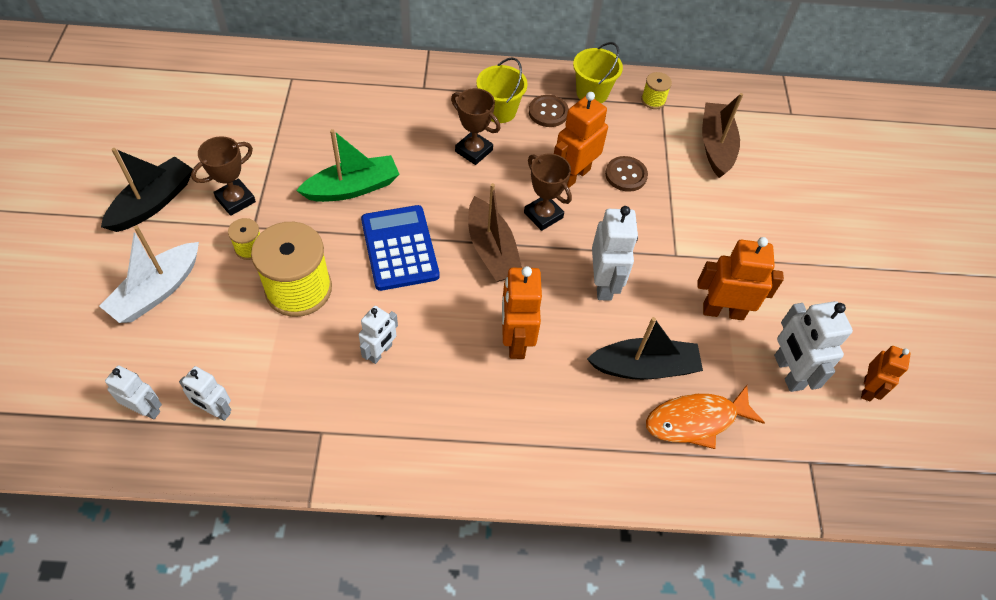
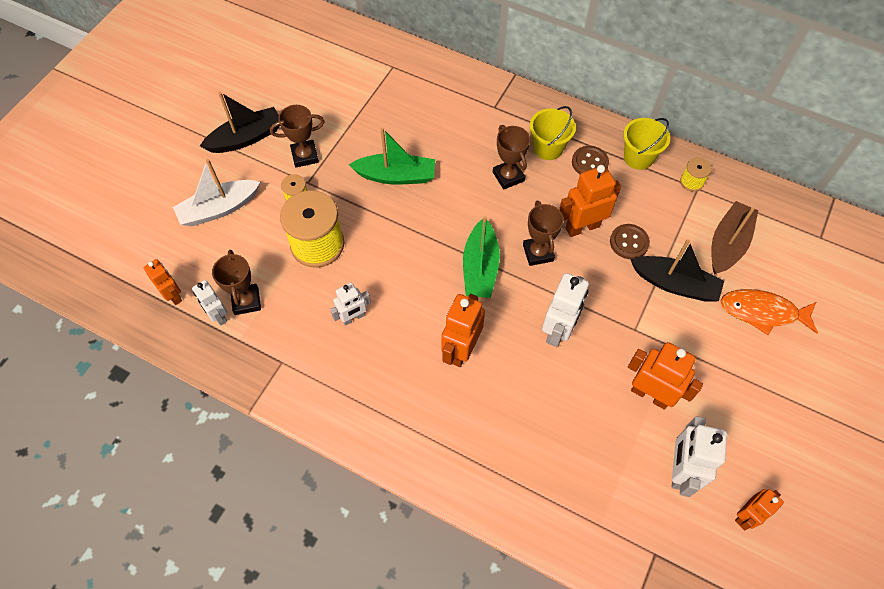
camera: 30 degrees right, 5 degrees up
(146, 409) = (173, 295): white robot -> orange robot
(243, 381) = (246, 301): none -> brown trophy
(399, 248) = (408, 239): blue calculator -> none
(492, 250) = (480, 267): brown boat -> green boat
(644, 367) = (555, 414): black boat -> black boat (675, 284)
(696, 420) = (575, 476): orange fish -> orange fish (762, 312)

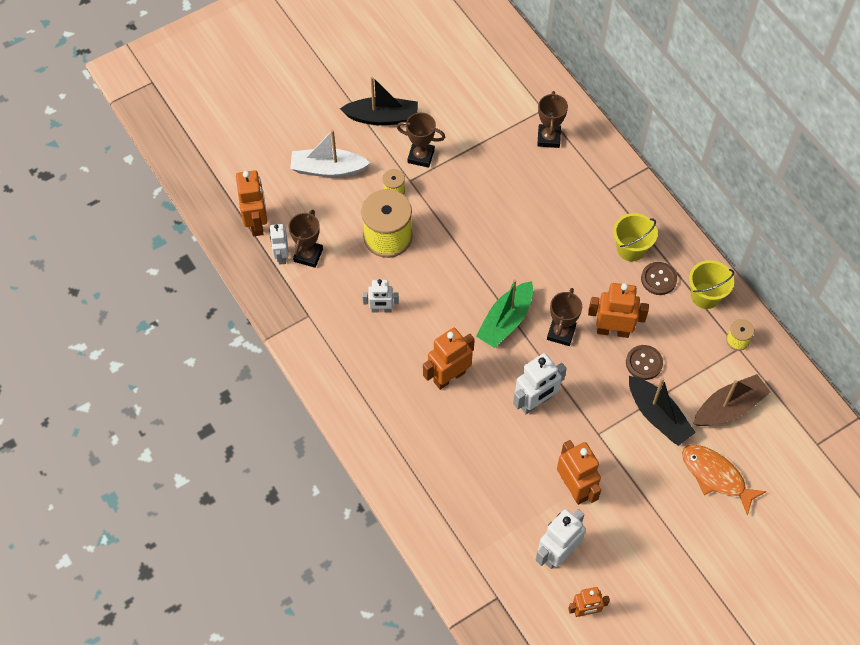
camera: 30 degrees right, 0 degrees up
(173, 295) = (257, 223): orange robot -> orange robot, size x1.58
(396, 176) = (485, 210): green boat -> none
(508, 176) = (579, 257): brown trophy -> brown trophy (548, 138)

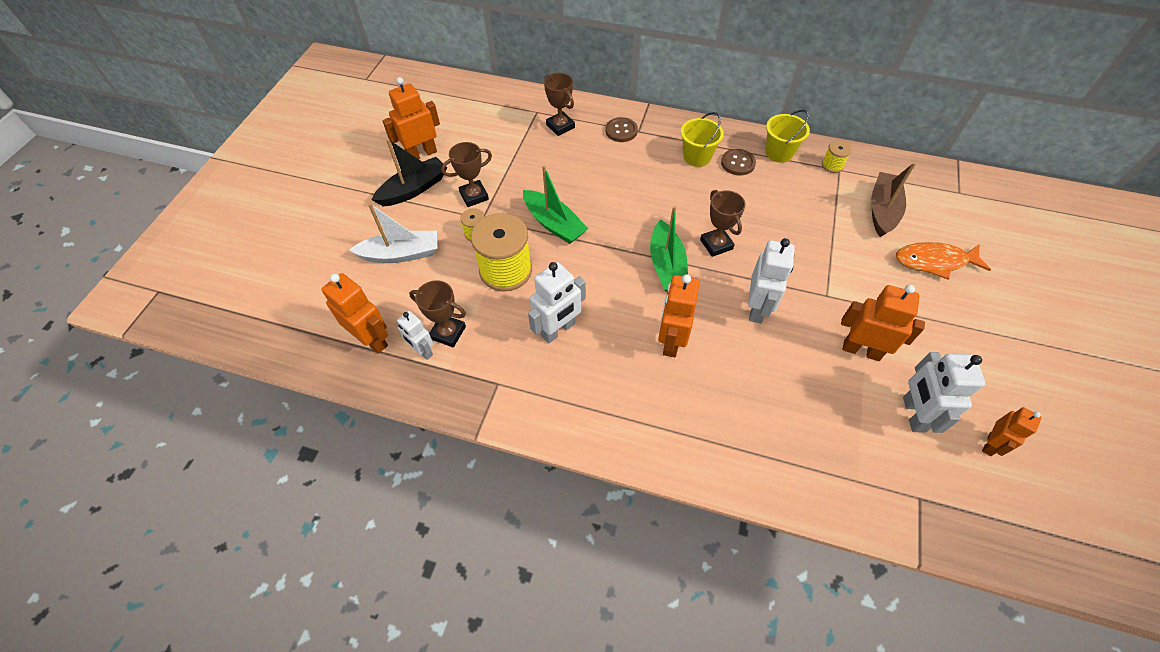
camera: 40 degrees left, 5 degrees down
(308, 255) = (448, 333): brown trophy -> brown trophy turned 45 degrees counterclockwise
(328, 169) = (401, 254): white boat -> white boat turned 150 degrees counterclockwise
(381, 309) = (558, 330): white robot -> white robot, size x1.58
(457, 225) = (554, 224): none -> green boat
(613, 330) = (749, 216): orange robot -> orange robot (422, 154)
(644, 363) = (795, 223): brown button -> brown button (621, 131)
(658, 416) = (848, 251): black boat -> none

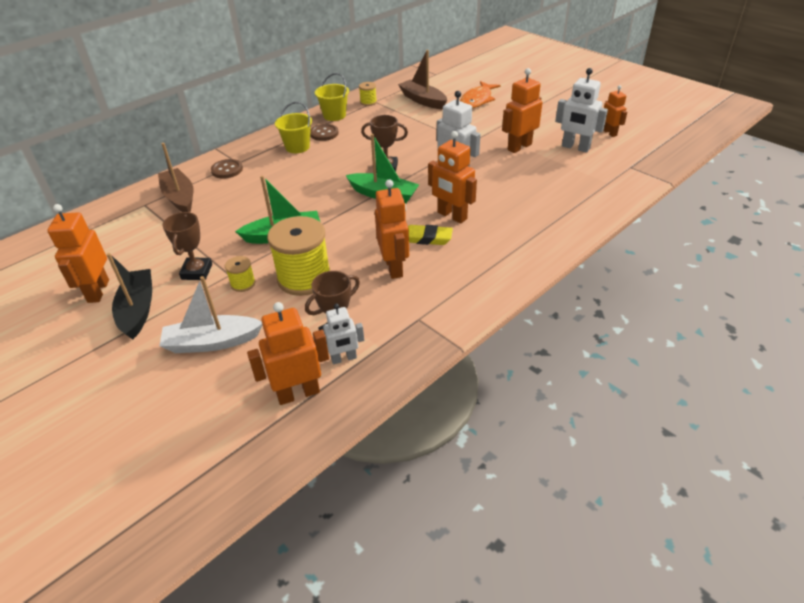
camera: 60 degrees left, 15 degrees down
(401, 254) = (212, 342): white boat -> white boat turned 120 degrees counterclockwise
(558, 330) = (394, 267): white robot -> orange robot
(560, 126) = (179, 197): brown trophy -> brown boat
(619, 336) = (426, 238): none -> yellow eraser

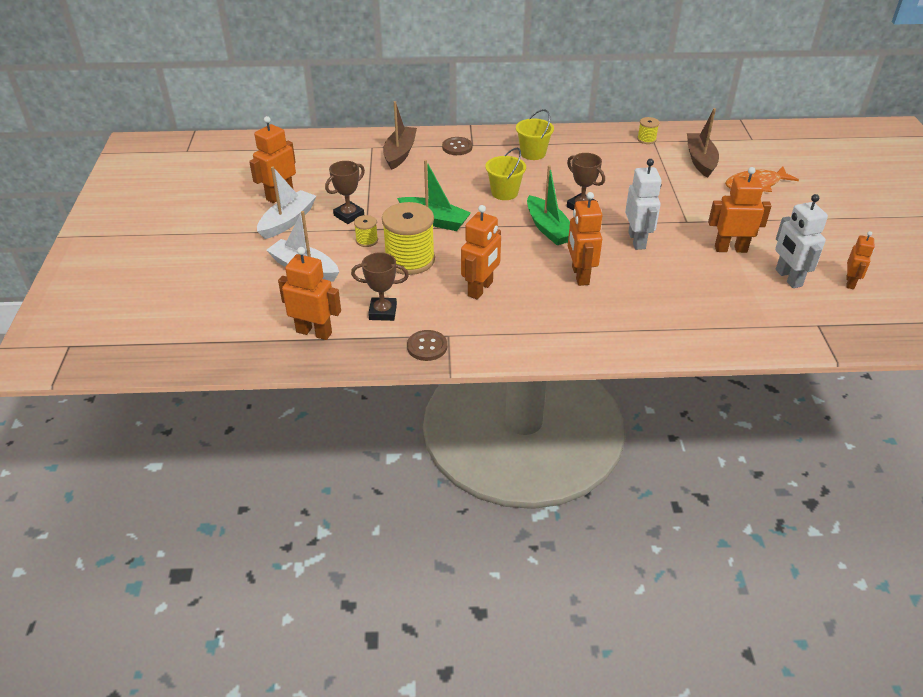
camera: 40 degrees right, 0 degrees up
(138, 310) = (288, 221): black boat -> white boat
(324, 133) = (569, 151): brown button -> brown button (427, 347)
(334, 115) = (599, 139): yellow bucket -> yellow bucket (504, 193)
(344, 358) = (367, 329): white robot -> none
(426, 238) = (535, 282): yellow eraser -> none

